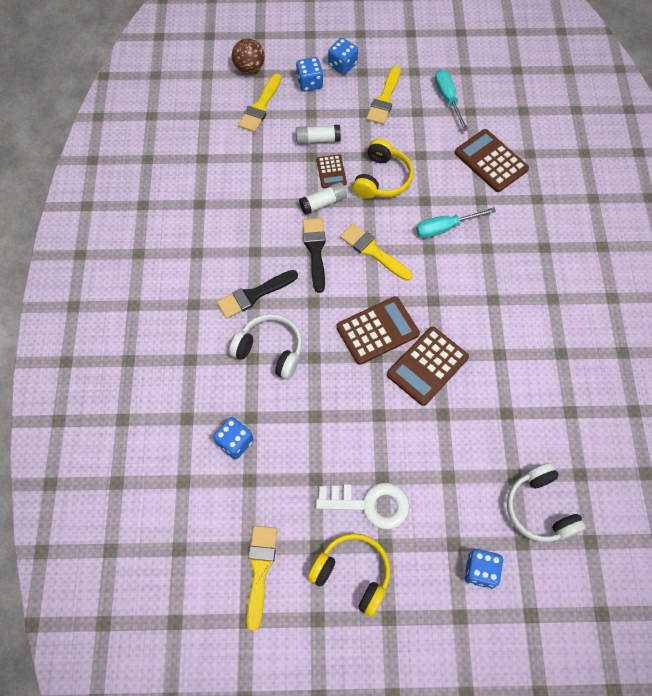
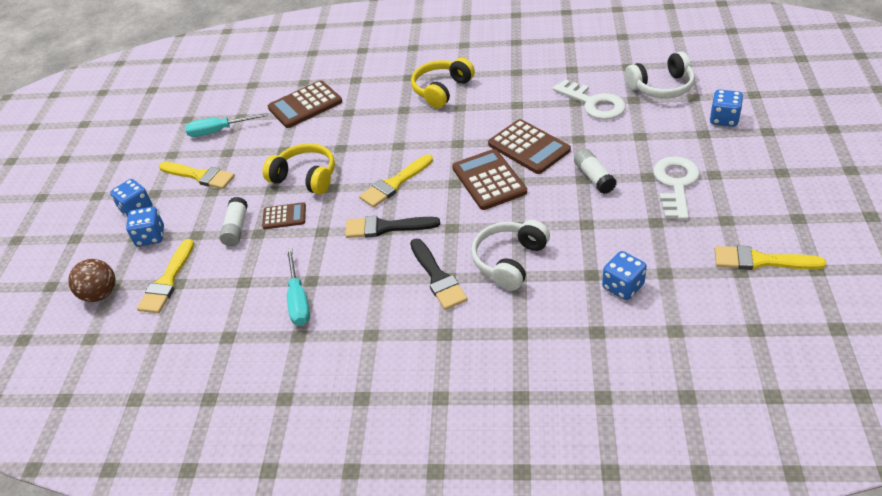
camera: 80 degrees left, 20 degrees down
(260, 106) = (167, 281): yellow brush -> yellow brush turned 75 degrees clockwise
(323, 203) = (325, 222): white glue stick -> white glue stick (594, 178)
(352, 574) = (747, 195): yellow headphones -> yellow headphones (441, 90)
(445, 228) = (376, 135): turquoise screwdriver -> turquoise screwdriver (298, 300)
(504, 432) = (593, 103): none -> white key

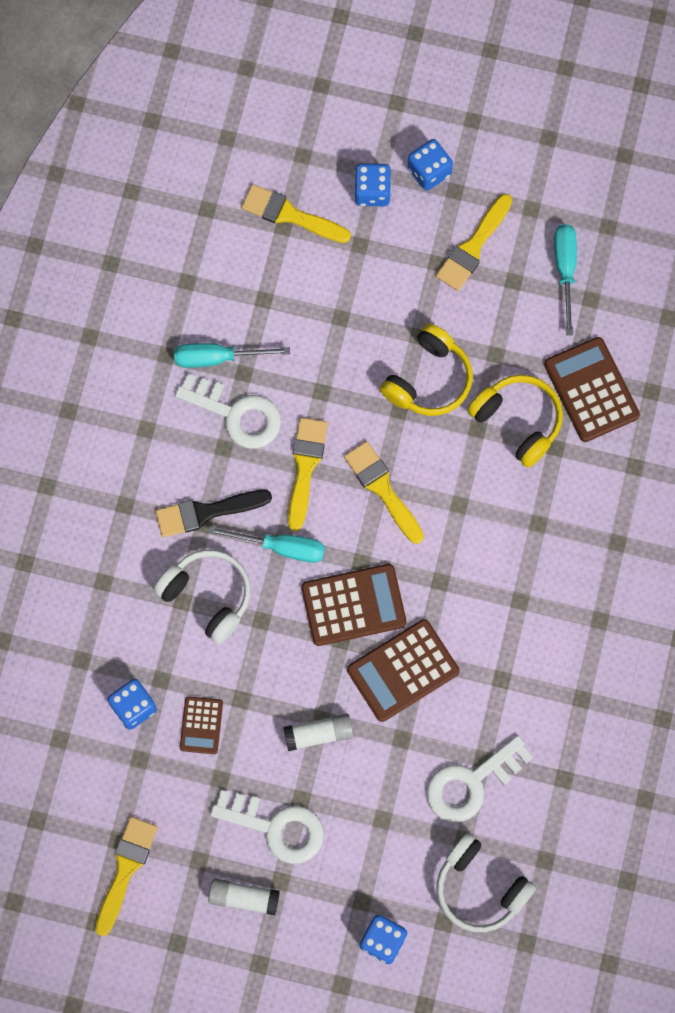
camera: 95 degrees right, 30 degrees up
(100, 294) = (291, 142): brown ball -> none
(236, 228) = (357, 292): white glue stick -> white glue stick (244, 898)
(284, 216) = (361, 349): brown calculator -> brown calculator (201, 725)
(347, 277) = (237, 414): none -> white key
(386, 227) = (305, 467): black brush -> yellow brush
(441, 90) = (569, 584): yellow headphones -> yellow headphones (518, 421)
(455, 227) = (281, 547): none -> turquoise screwdriver
(661, 87) = (480, 888): white headphones -> white headphones turned 45 degrees counterclockwise

